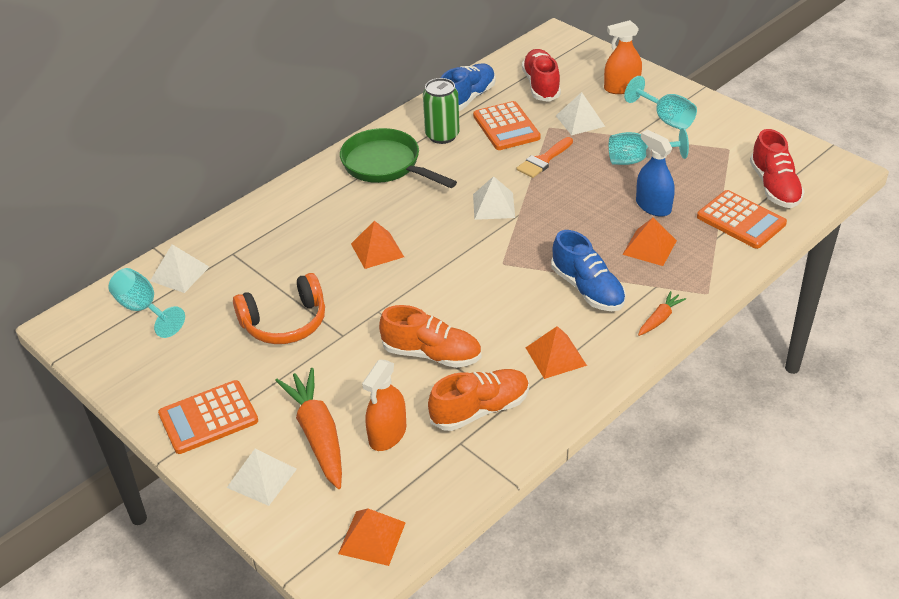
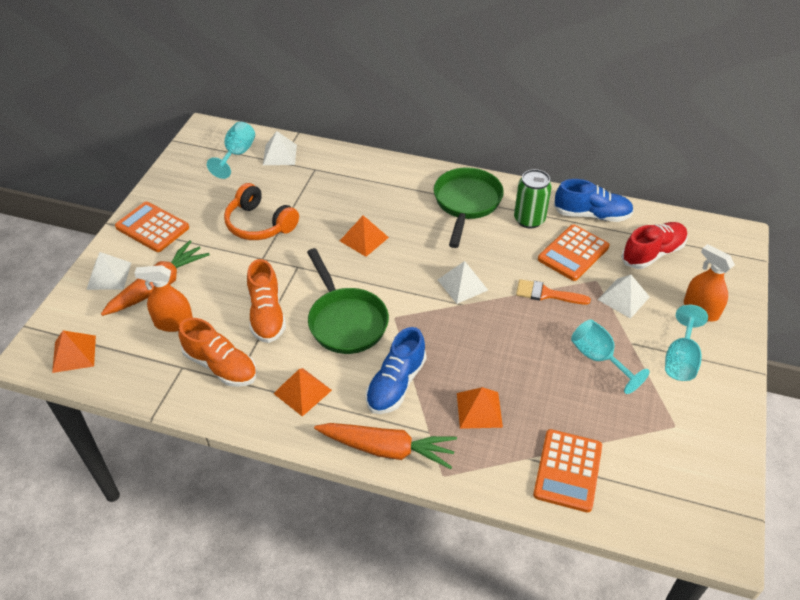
camera: 60 degrees right, 5 degrees up
(483, 298) = (346, 321): none -> green pan
(653, 206) = (539, 393): blue spray bottle -> none
(660, 319) = (387, 449): orange carrot -> orange carrot, size x2.02
(774, 187) = (643, 484): red shoe -> none

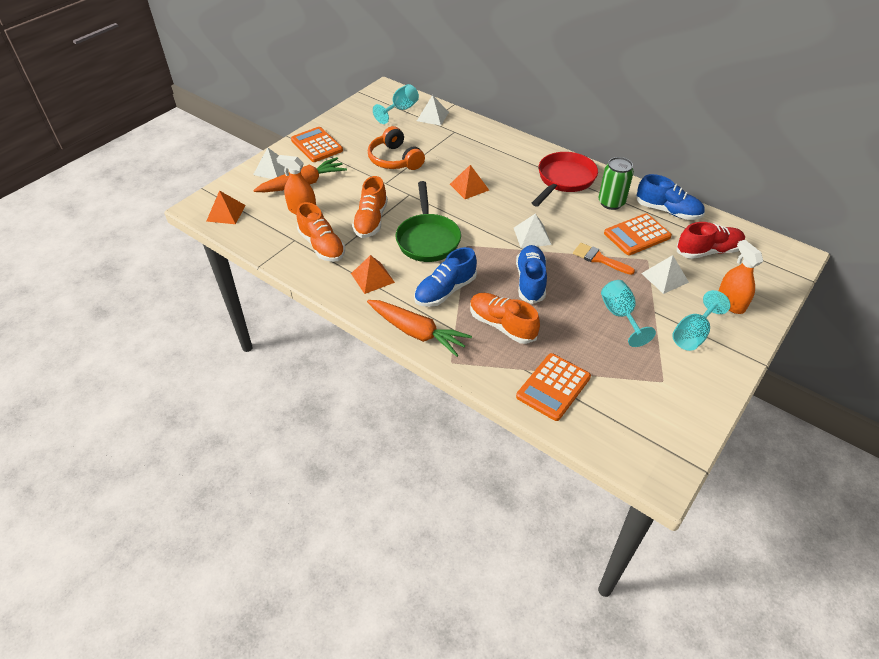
camera: 20 degrees right, 0 degrees up
(466, 203) = (564, 180): green pan -> red pan
(479, 410) = (502, 325): orange pyramid -> orange shoe
(485, 344) = (530, 281): none -> blue shoe

